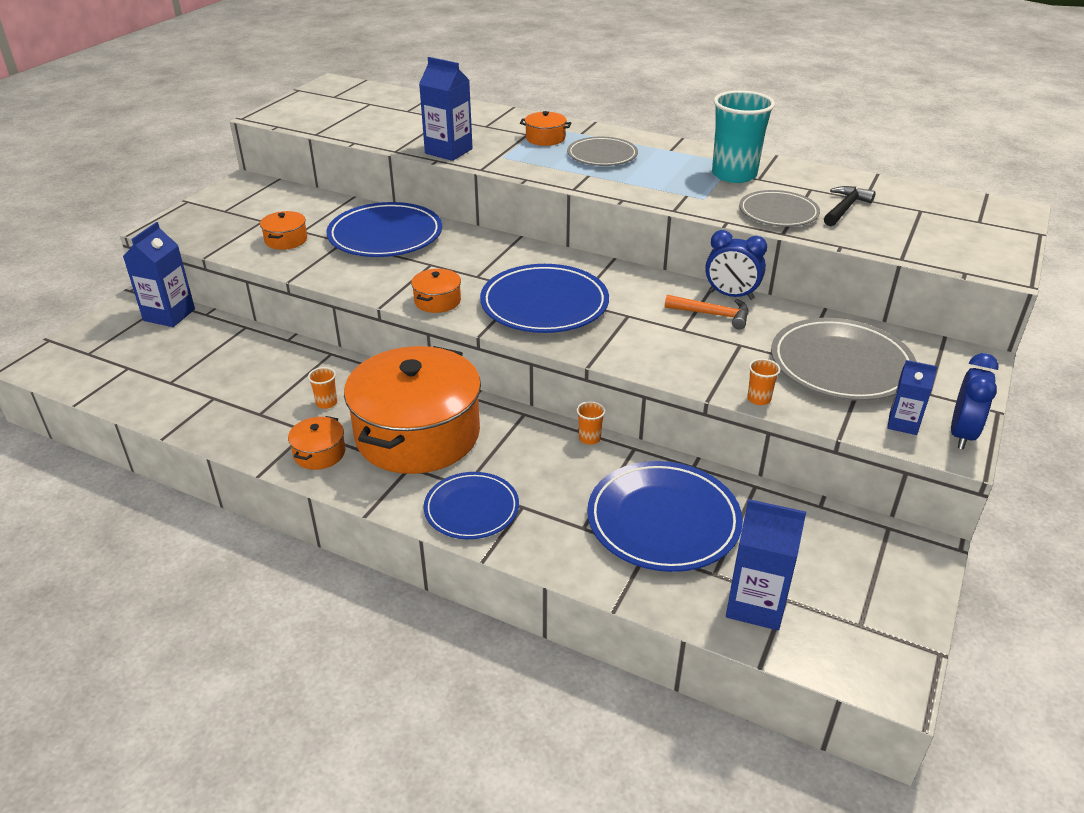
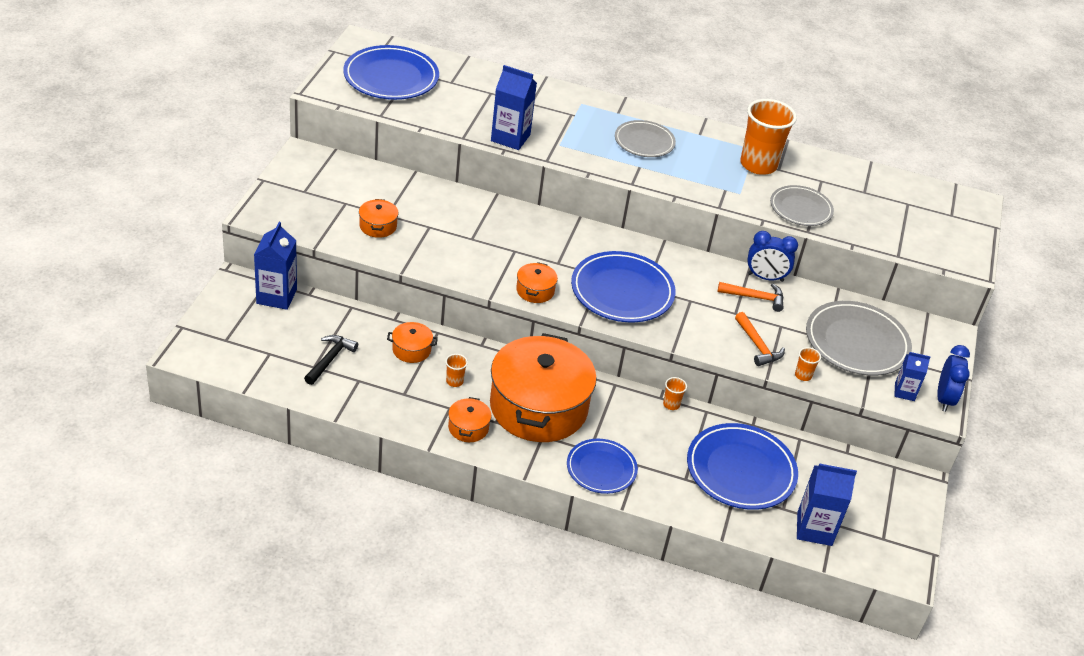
camera: 15 degrees left, 5 degrees up
(385, 235) = (463, 219): blue plate -> blue plate (391, 77)
(545, 138) = (589, 120): orange pot -> orange pot (411, 350)
(703, 364) = (757, 345): none -> orange hammer
(734, 175) = (758, 165): turquoise cup -> orange cup
(845, 208) = (851, 203): black hammer -> black hammer (330, 359)

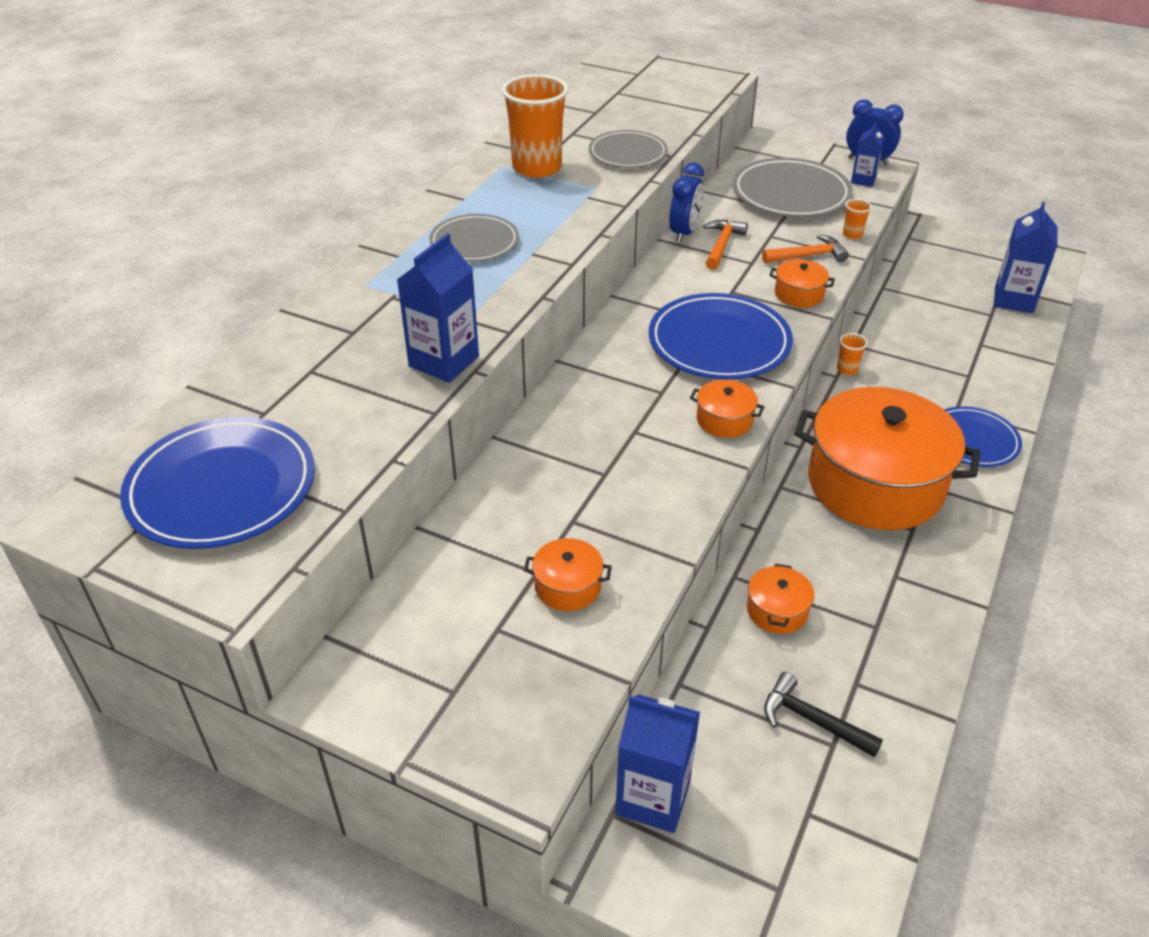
camera: 75 degrees left, 0 degrees up
(454, 381) = (839, 565): orange cup -> none
(468, 427) = (931, 559): orange pot -> orange pot (799, 294)
(740, 470) = (943, 334): blue plate -> none

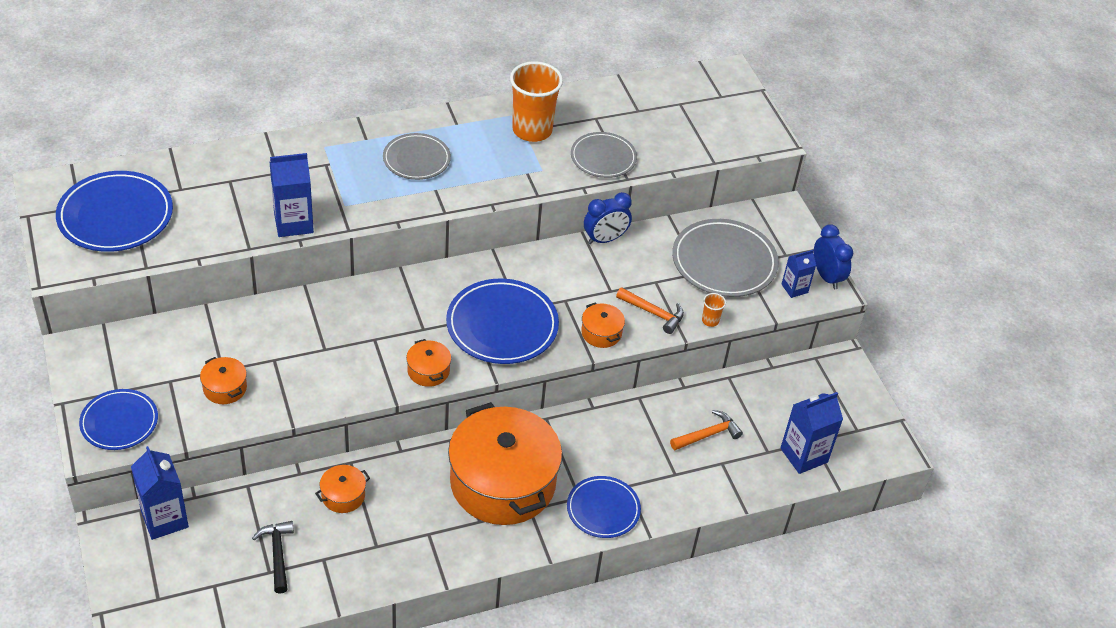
camera: 40 degrees right, 5 degrees up
(509, 720) = (119, 422): none -> blue plate
(722, 245) = (613, 265): orange hammer -> orange hammer (708, 435)
(847, 369) = (606, 409): orange cup -> none

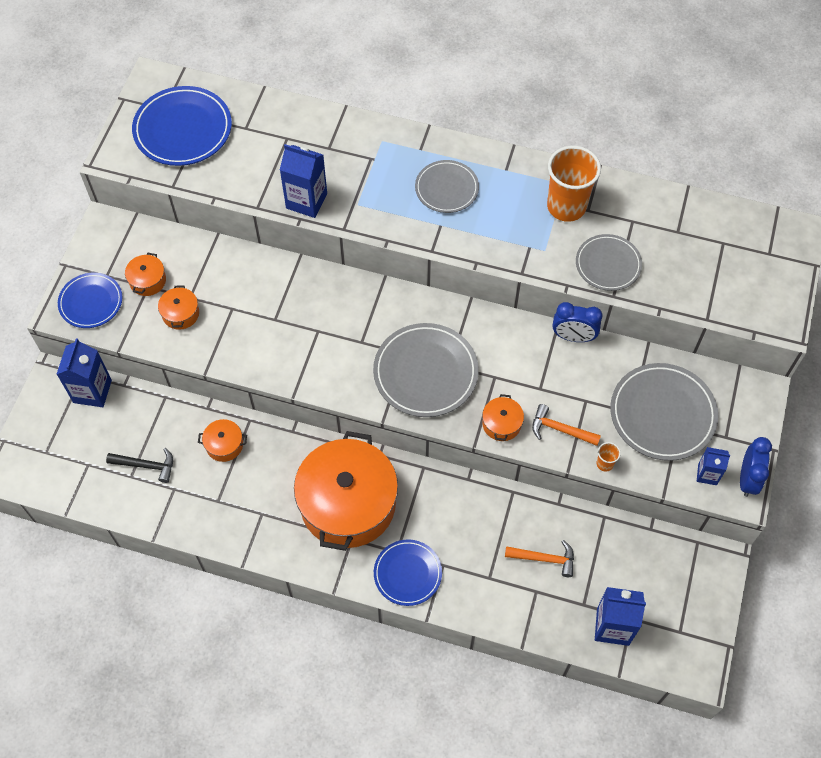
camera: 40 degrees right, 15 degrees up
(277, 554) = (146, 465): black hammer -> black hammer turned 75 degrees clockwise
(428, 371) = (338, 381): orange pot -> orange pot (147, 280)
(502, 325) = (425, 372): blue plate -> grey plate
(653, 313) = (560, 429): orange hammer -> orange hammer turned 135 degrees clockwise

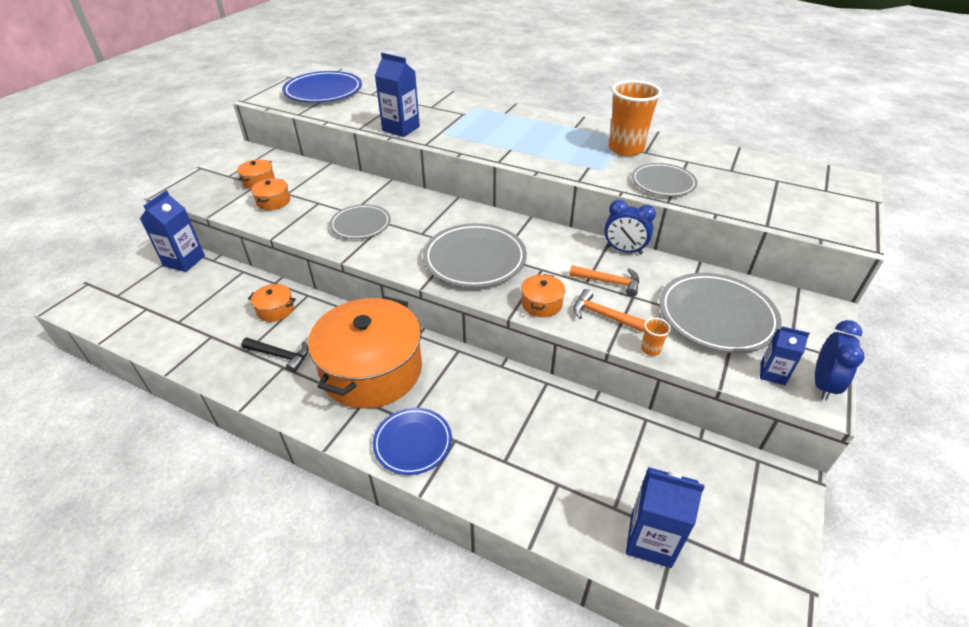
camera: 10 degrees right, 20 degrees down
(91, 302) = (205, 188): blue plate -> none
(146, 465) = (196, 316): black hammer -> black hammer (280, 356)
(446, 189) = (521, 132): grey plate -> grey plate (360, 224)
(544, 559) = (572, 451): orange hammer -> orange hammer (609, 282)

